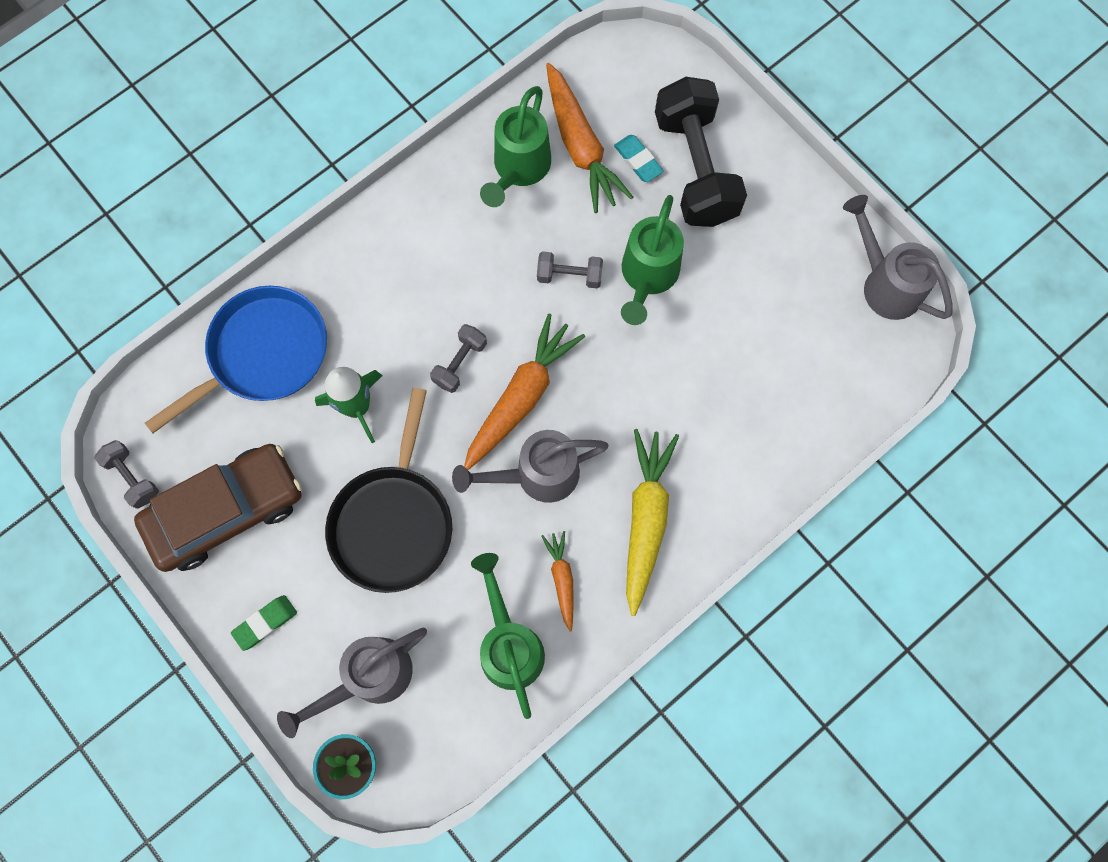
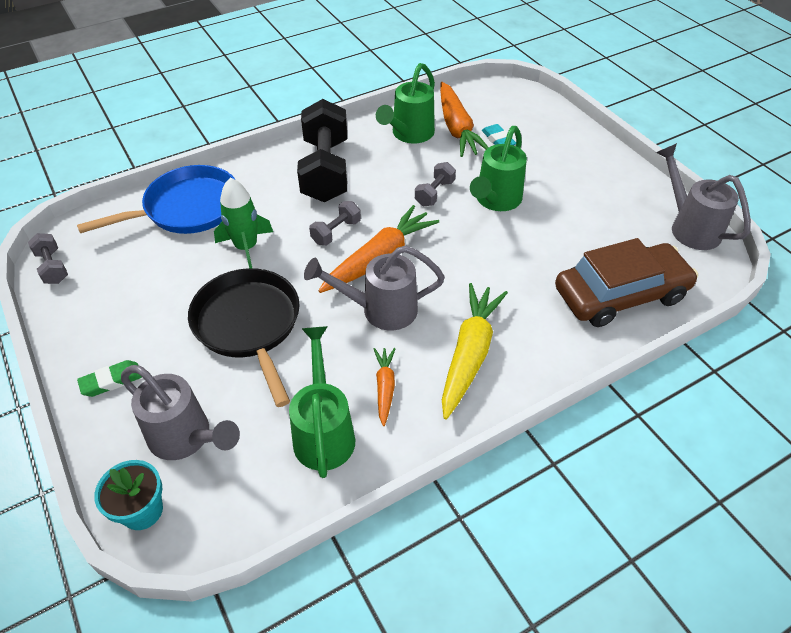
camera: 10 degrees right, 25 degrees down
(226, 511) = (115, 298): brown car -> brown car (620, 294)
(369, 677) = (186, 438): grey watering can -> grey watering can turned 120 degrees counterclockwise
(393, 522) = (249, 325): black pan -> black pan turned 135 degrees clockwise
(569, 276) = (434, 193): grey dumbbell -> grey dumbbell turned 75 degrees counterclockwise
(695, 168) = (540, 148): black dumbbell -> black dumbbell (325, 170)

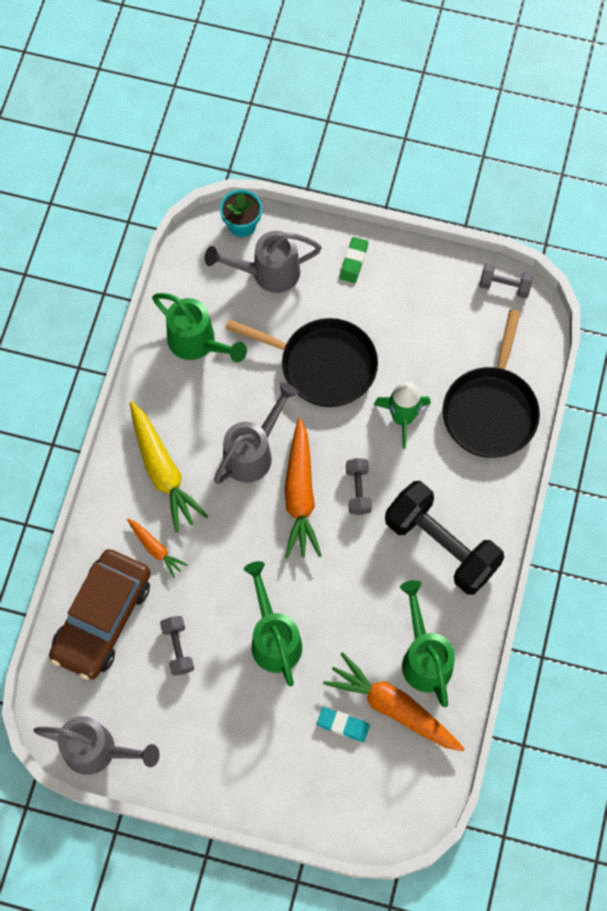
camera: 135 degrees right, 20 degrees up
(187, 208) = (490, 410): blue pan -> black pan
(385, 388) = (191, 400): orange carrot -> orange carrot (155, 549)
(434, 193) = (329, 601): grey dumbbell -> grey dumbbell (178, 648)

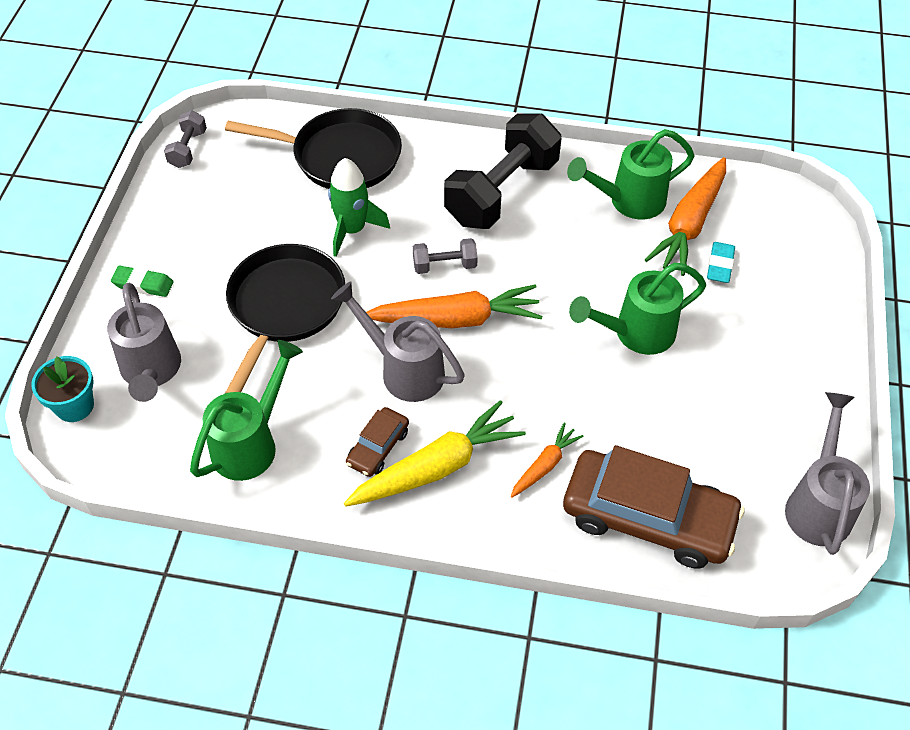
camera: 95 degrees left, 15 degrees down
(178, 648) = (669, 429): grey dumbbell -> none
(184, 430) = (378, 447): none -> brown car

